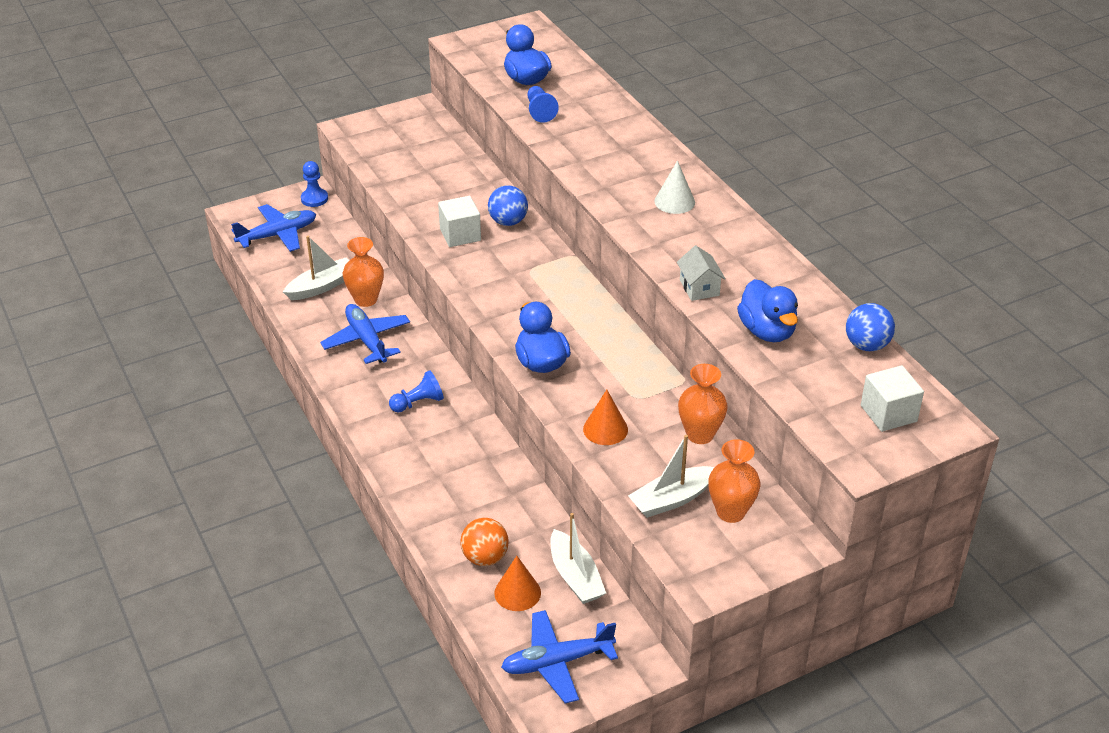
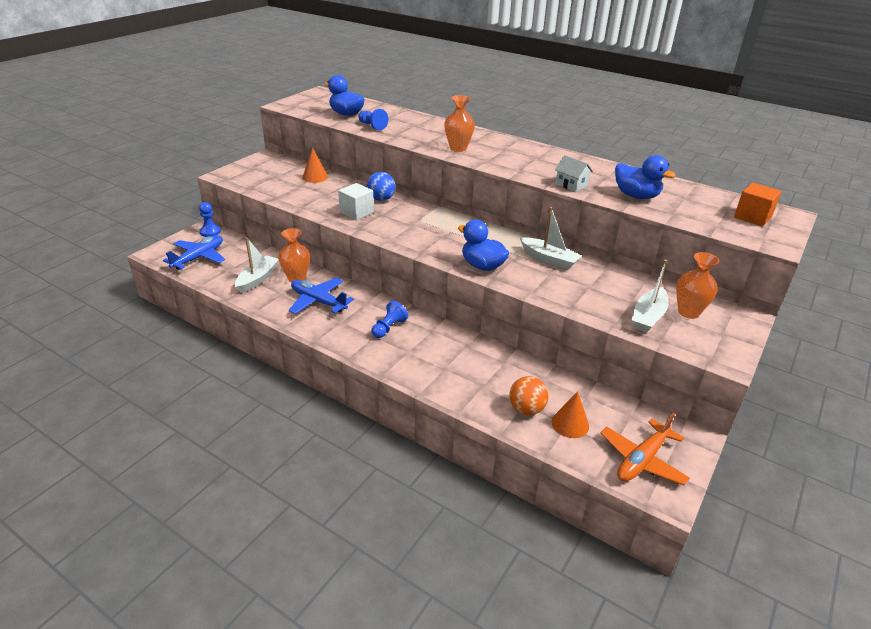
camera: 30 degrees left, 5 degrees down
(557, 662) = (642, 460): blue plane -> orange plane
(575, 576) = (595, 398): white boat -> white boat (549, 259)
(605, 429) = (563, 290): orange cone -> orange cone (315, 177)
(674, 201) = (504, 150): white cone -> none
(700, 434) = (620, 276): orange vase -> orange vase (458, 148)
(866, 345) = (695, 189): blue ball -> none
(888, 413) = (752, 217): white cube -> orange cube

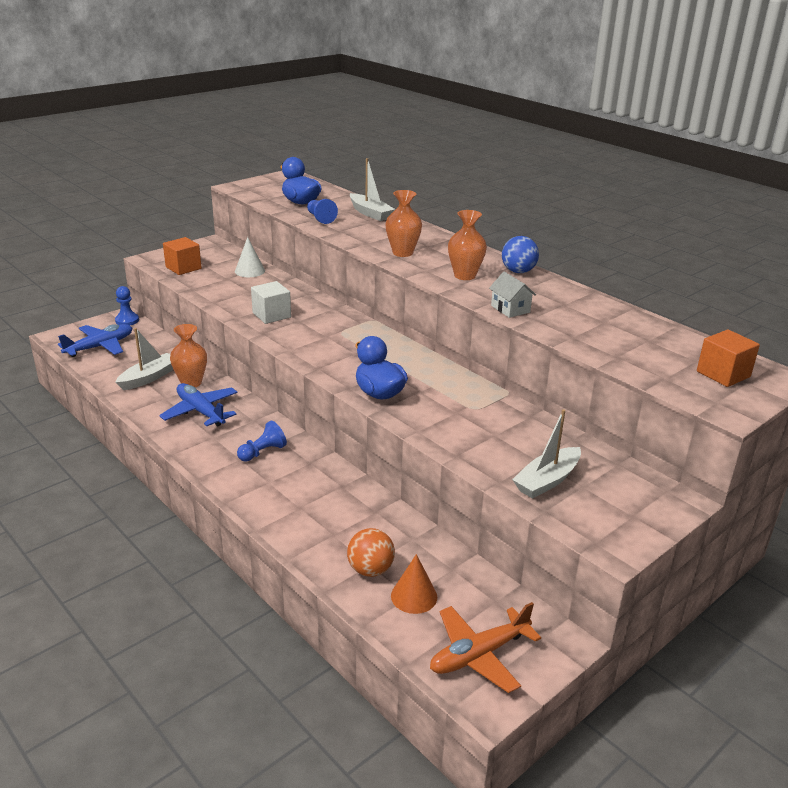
camera: 15 degrees right, 5 degrees down
(256, 180) = (183, 268): none -> orange cube
(315, 177) = (249, 271): orange cone -> white cone
(381, 199) = (309, 304): blue ball -> blue ball (518, 271)
(549, 259) = (466, 396): white boat -> white boat (370, 213)
(636, 196) = (584, 331): blue duck -> none
(688, 312) = (604, 483): orange vase -> orange vase (465, 276)

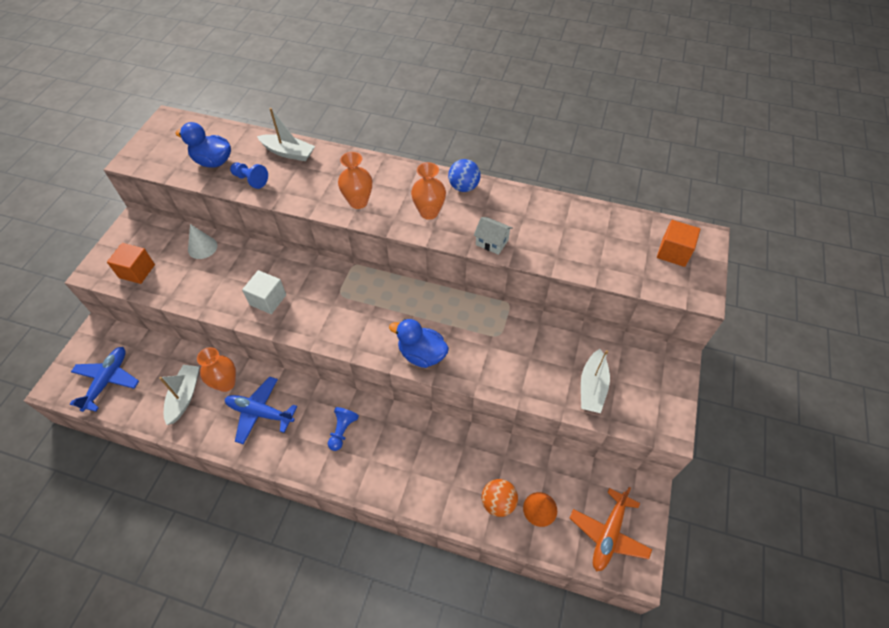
camera: 30 degrees left, 25 degrees up
(127, 320) = (104, 334): blue pawn -> none

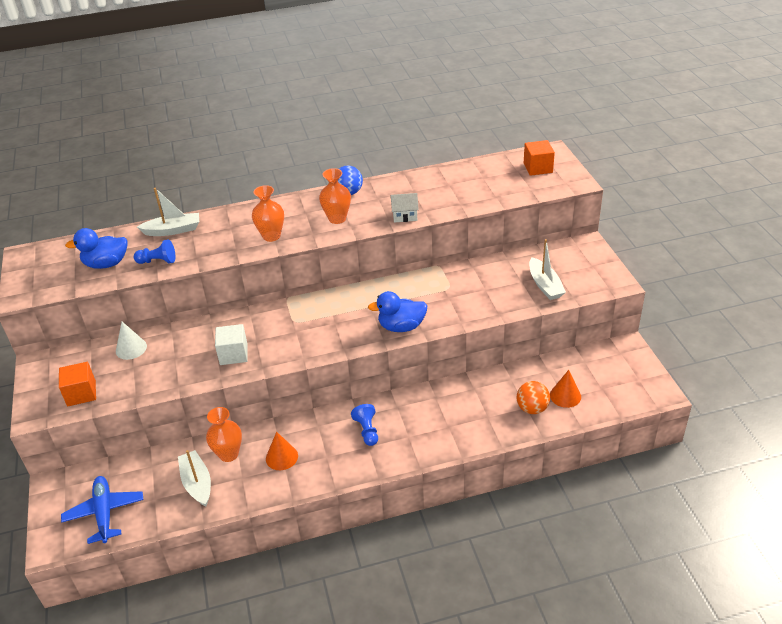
camera: 30 degrees left, 15 degrees down
(260, 413) = (281, 457): blue plane -> orange cone
(608, 534) = (624, 384): orange plane -> none

